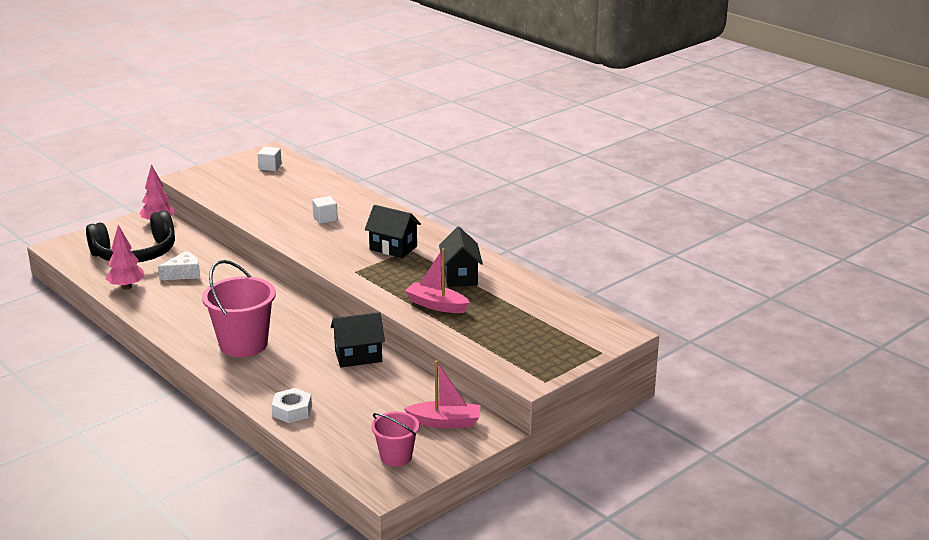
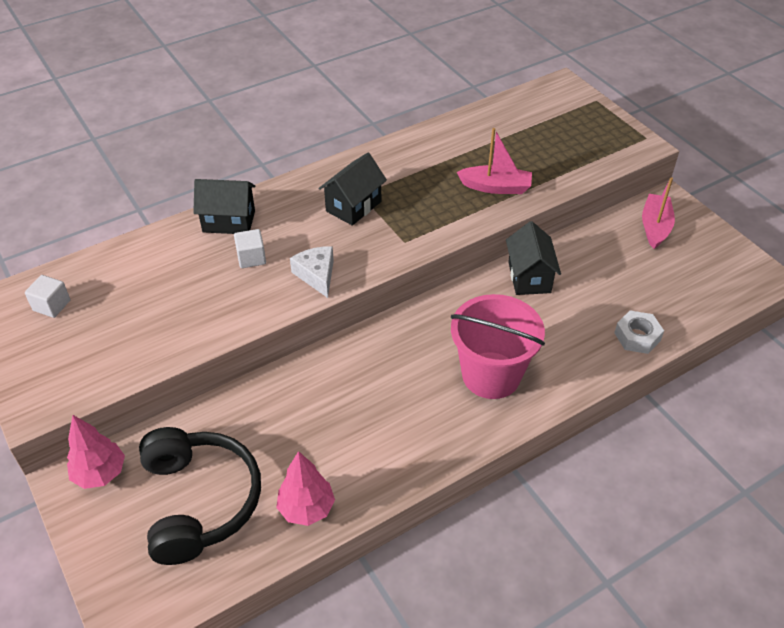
camera: 80 degrees left, 20 degrees up
(183, 273) = (285, 438): white cheese -> white cheese (316, 275)
(396, 457) = (715, 265): pink bucket -> none
(436, 305) = (496, 187): pink boat -> pink boat turned 120 degrees counterclockwise
(460, 276) = (435, 164): black house -> black house (229, 221)

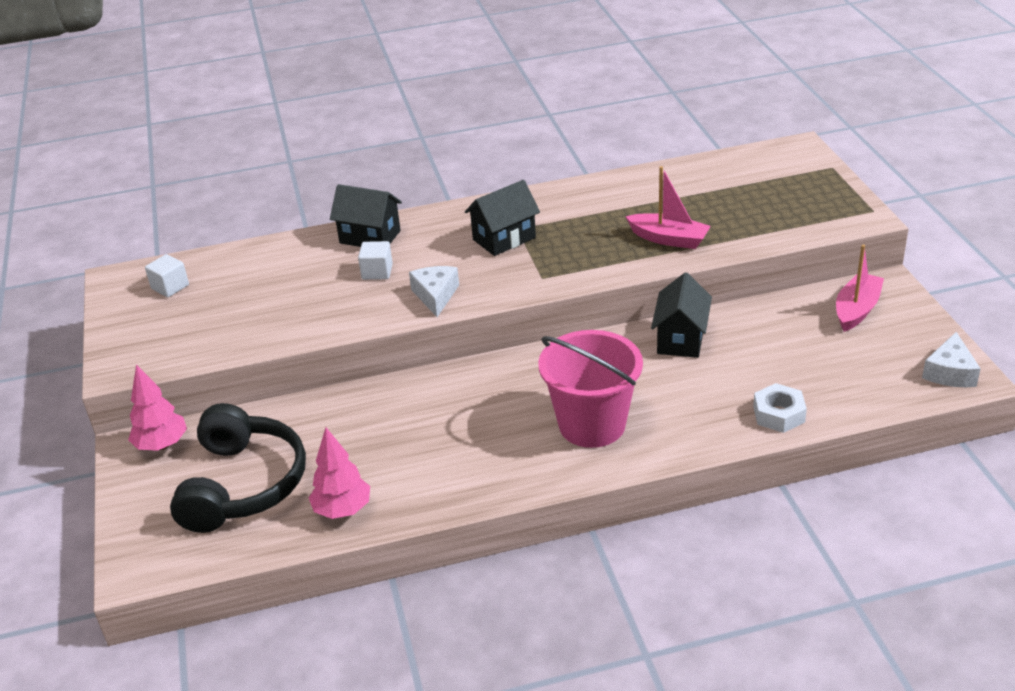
camera: 20 degrees right, 10 degrees down
(748, 274) = (950, 372): none -> white cheese

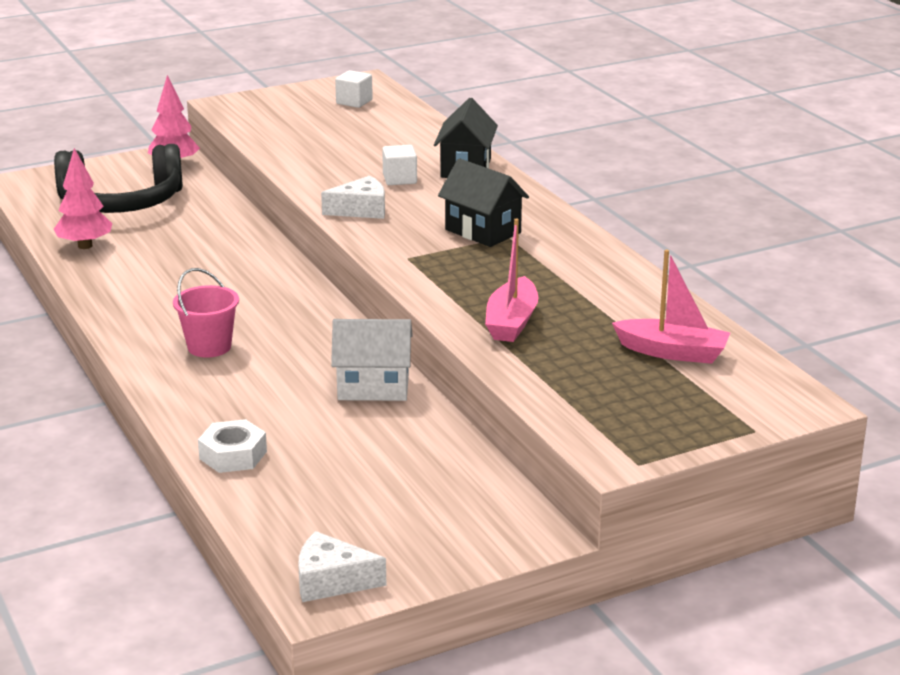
camera: 75 degrees right, 10 degrees down
(592, 425) = (209, 347): pink bucket -> pink bucket, size x0.58
(681, 339) = (373, 388): black house -> white house
(856, 310) = (465, 508): pink boat -> pink boat (673, 352)

